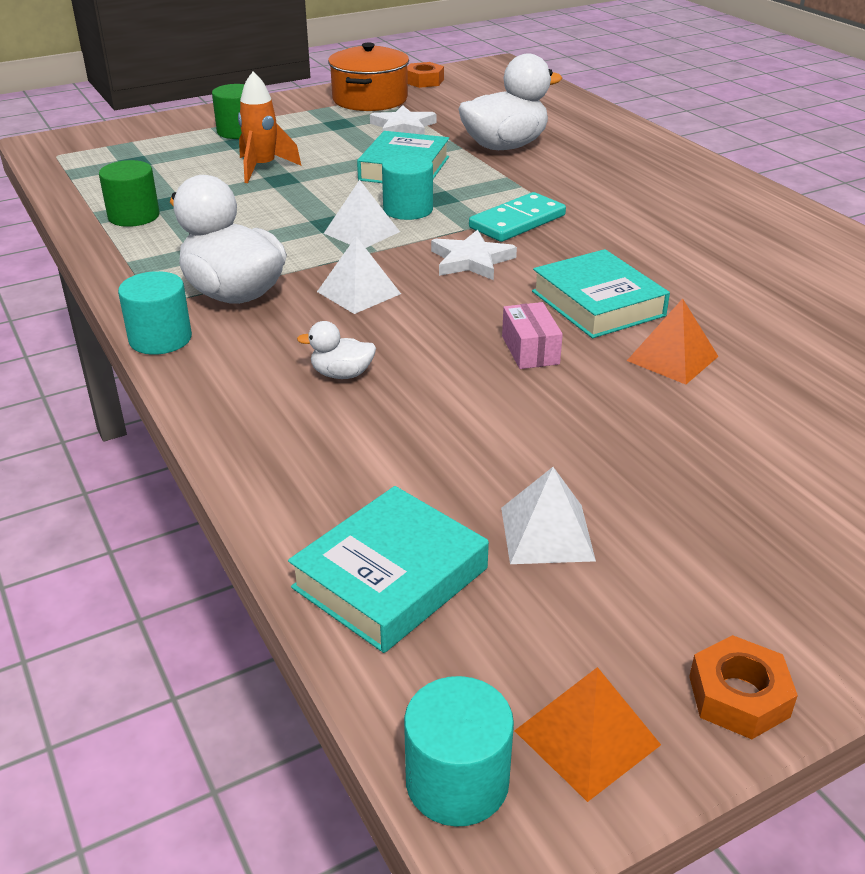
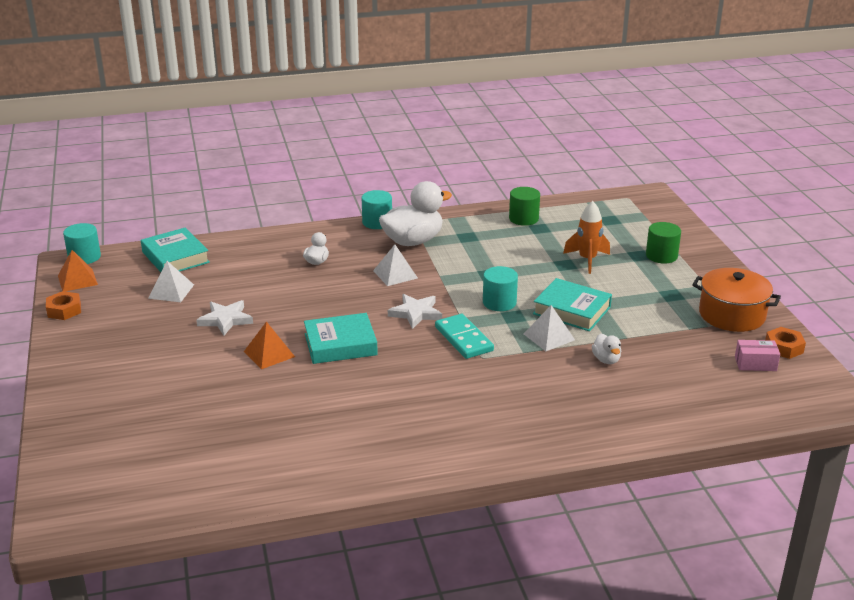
camera: 105 degrees right, 5 degrees down
(361, 232) = (472, 283): white pyramid -> white pyramid (549, 337)
(403, 127) = (661, 321): white star -> white star (225, 320)
(505, 146) = (606, 360): white duck -> white duck, size x0.46
(530, 350) = (305, 313): pink box -> pink box (755, 363)

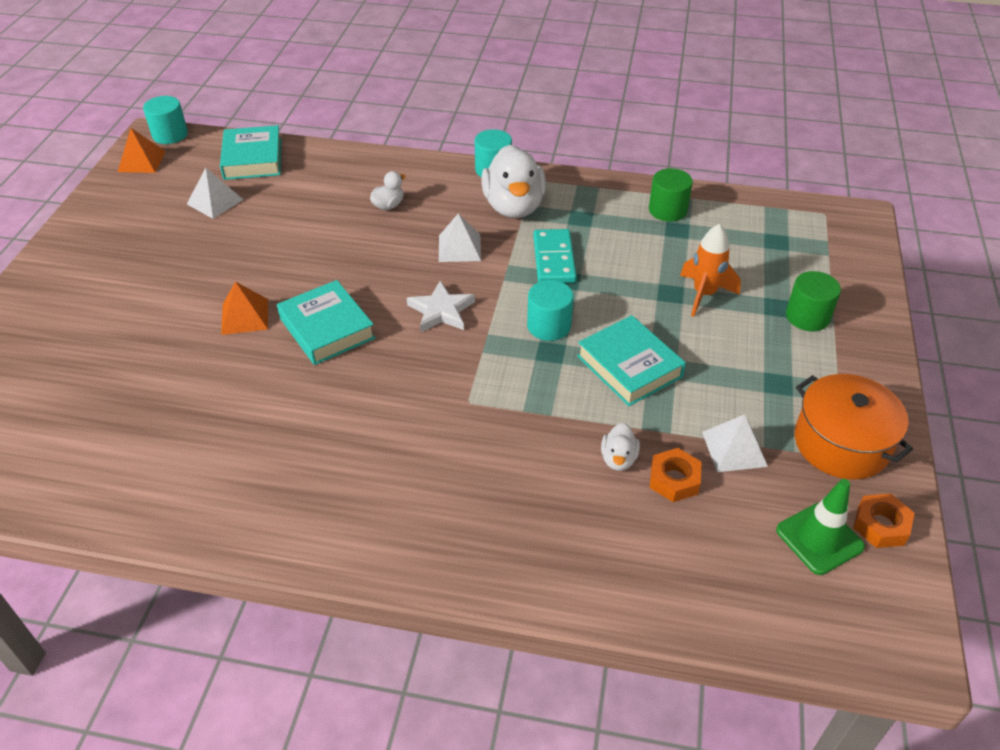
camera: 25 degrees right, 15 degrees up
(64, 310) = (100, 195): orange nut -> orange nut (674, 480)
(225, 320) = (237, 255): white star -> none
(340, 344) = (327, 328): turquoise book -> turquoise book turned 45 degrees clockwise
(413, 241) = (514, 207): white duck -> white duck turned 90 degrees clockwise
(464, 339) = (468, 366): turquoise domino -> turquoise domino (554, 259)
(549, 337) = (572, 398): white pyramid -> white pyramid (734, 449)
(755, 363) = (819, 538): pink box -> green traffic cone

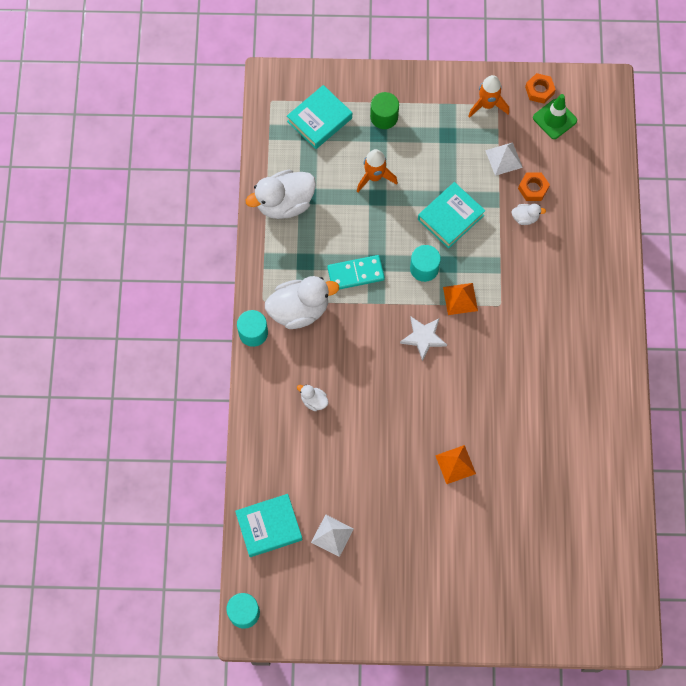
camera: 100 degrees left, 25 degrees up
(141, 161) = (287, 619): orange pyramid -> orange pyramid (460, 299)
(327, 328) = (455, 406): turquoise book -> turquoise book (319, 120)
(459, 248) = (355, 339): white pyramid -> none
(667, 210) = (284, 203): green cylinder -> white duck
(841, 443) = (487, 105): orange pot -> orange rocket

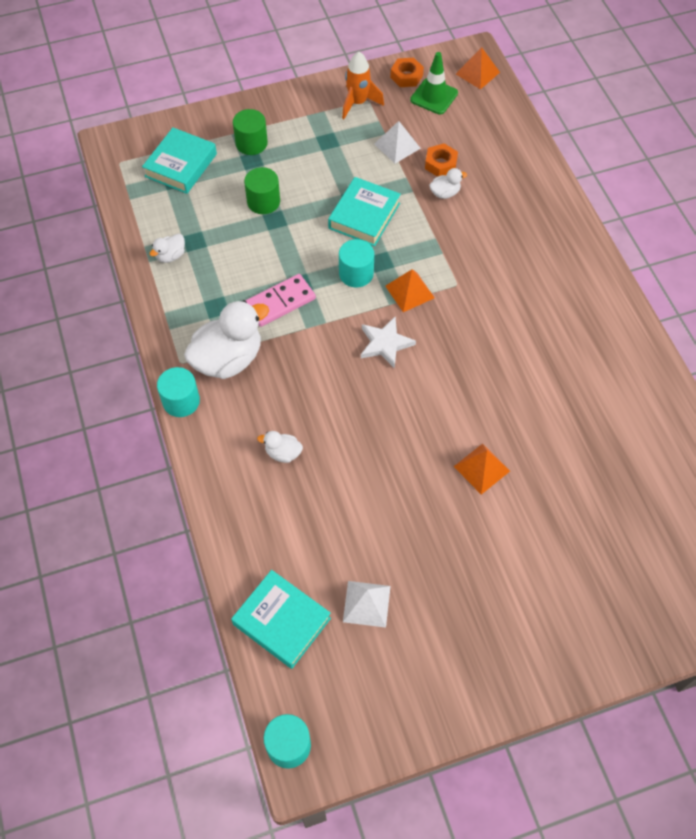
camera: 20 degrees left, 10 degrees down
(269, 526) = (282, 621): turquoise book -> turquoise book turned 75 degrees clockwise
(284, 203) = (170, 256): white duck -> white duck, size x0.46
(355, 273) = (280, 302): turquoise domino -> pink domino
(374, 177) = (263, 201): orange rocket -> green cylinder
(602, 107) = (477, 73): none -> orange pyramid

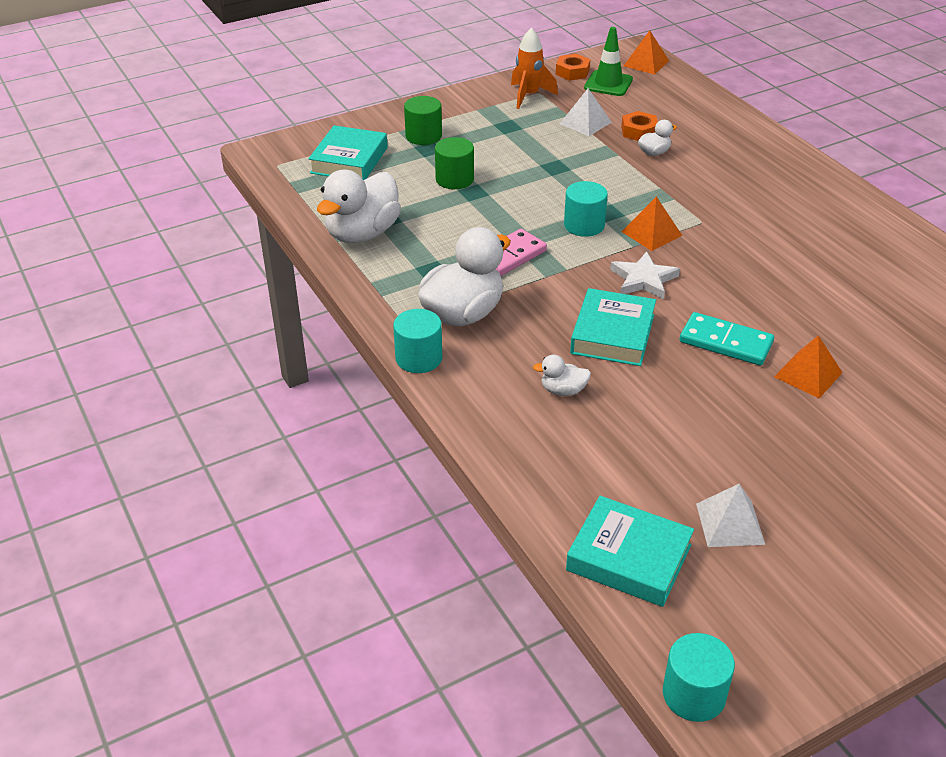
camera: 10 degrees left, 20 degrees down
(170, 256) = (362, 234): white duck -> white duck, size x2.18
(364, 216) = (573, 179): turquoise book -> turquoise book (612, 334)
(428, 424) = (725, 342): none -> turquoise domino

